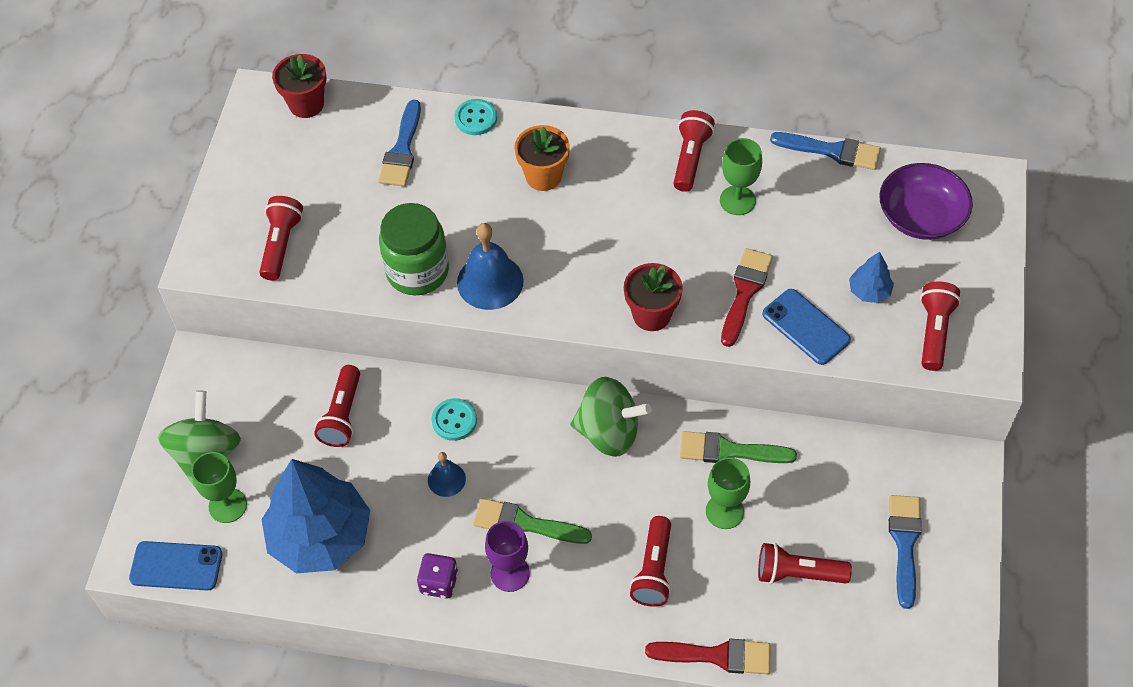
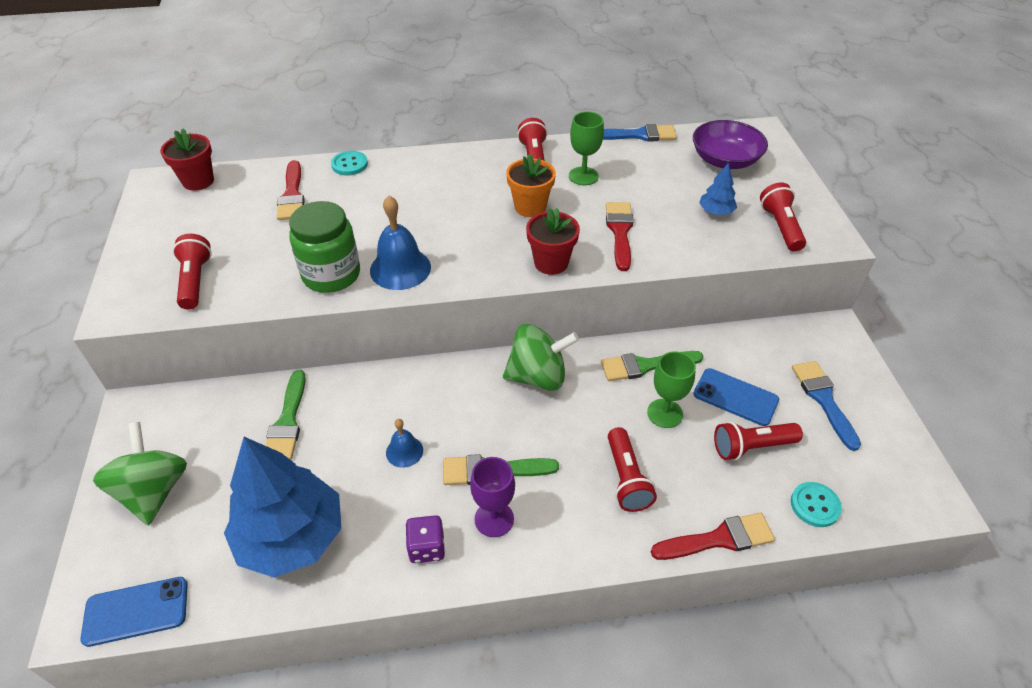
camera: 20 degrees left, 10 degrees down
(227, 505) = (185, 533): green goblet -> none
(342, 415) = (287, 421): red flashlight -> green brush
(402, 150) = (292, 195): blue brush -> red brush
(454, 420) = (396, 400): turquoise button -> turquoise button (815, 505)
(543, 176) = (420, 190): orange flower pot -> orange flower pot (530, 207)
(806, 327) = (681, 244): blue phone -> blue phone (735, 397)

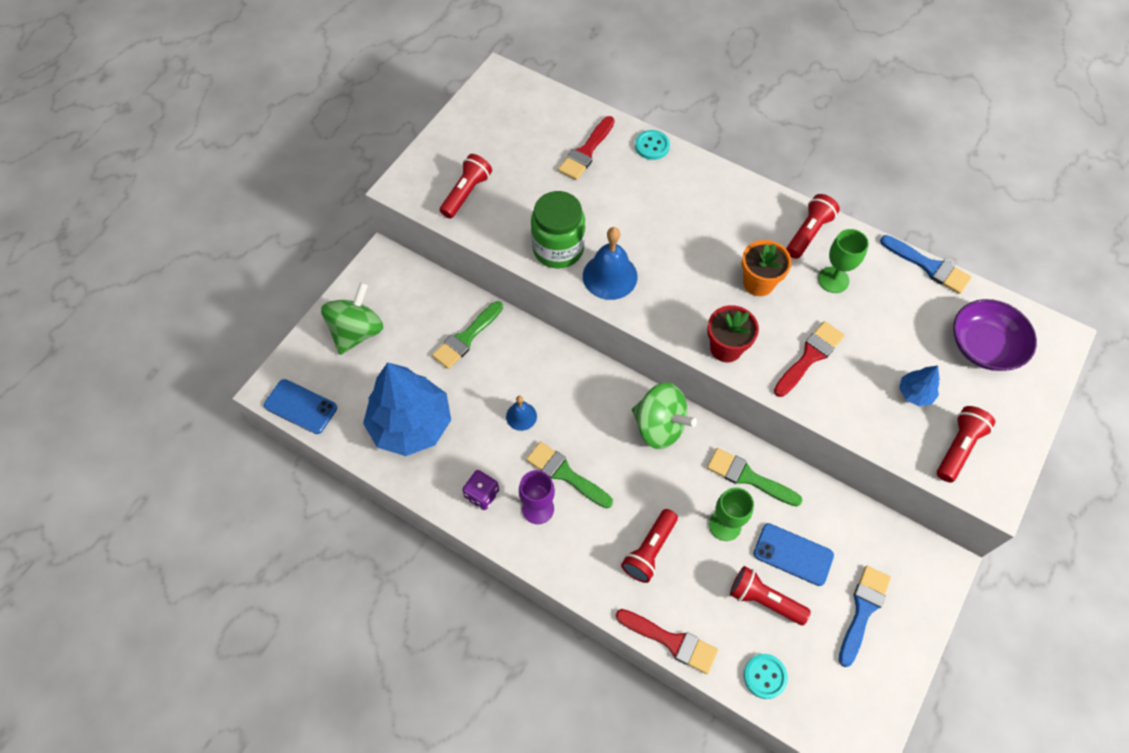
camera: 40 degrees right, 15 degrees up
(198, 181) = (530, 94): red flower pot -> none
(735, 397) = (793, 554): blue phone -> blue phone turned 45 degrees counterclockwise

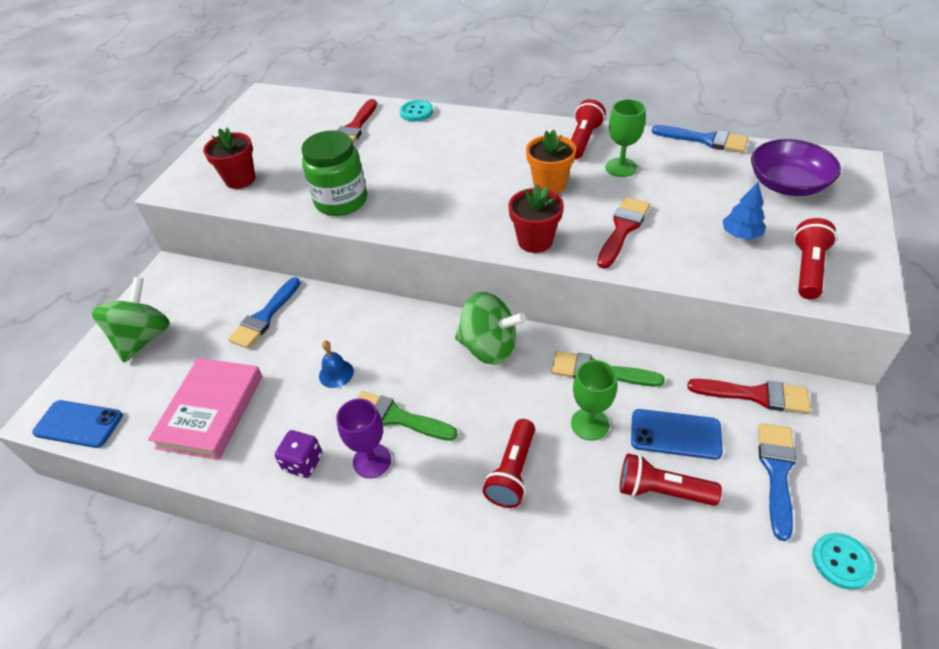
camera: 10 degrees left, 15 degrees down
(411, 424) = (211, 411): blue tree -> pink book
(466, 193) = (240, 179): red flashlight -> red flower pot
(466, 338) = (264, 317): green brush -> blue brush
(610, 276) = (399, 210): blue bell -> none
(671, 641) = (569, 568): red brush -> red brush (756, 395)
(765, 676) = (696, 579): turquoise button -> turquoise button (841, 561)

